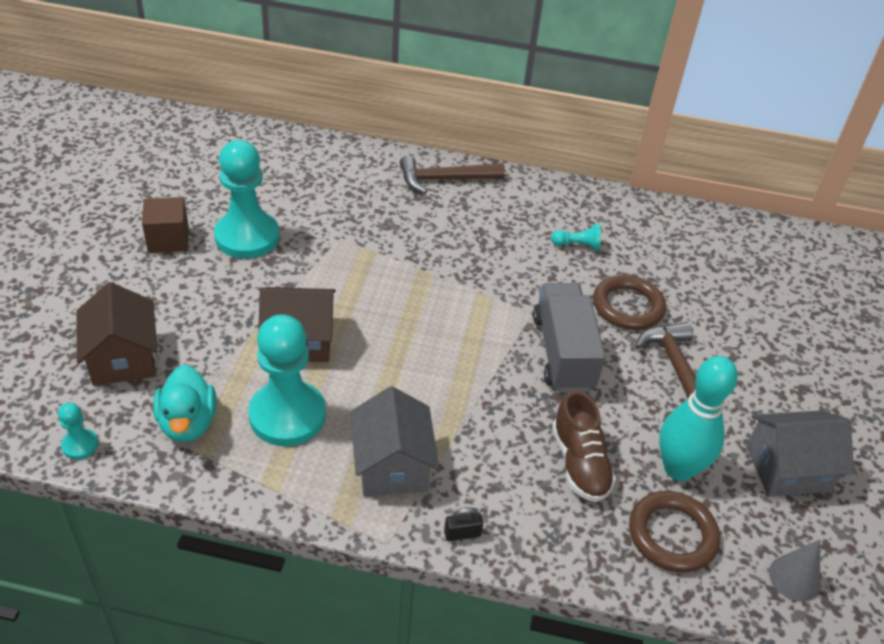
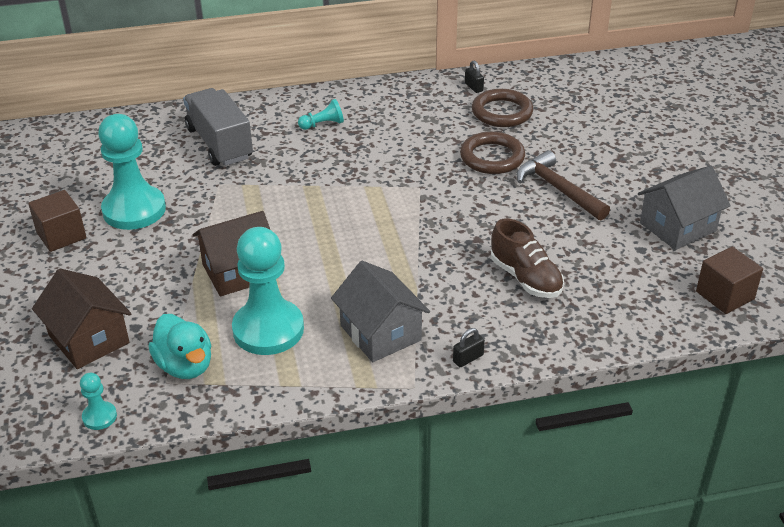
camera: 20 degrees left, 5 degrees down
(444, 179) = (279, 111): brown hammer -> none
(563, 353) = (463, 207): grey truck -> grey truck (219, 143)
(577, 245) = (424, 126): turquoise pawn -> turquoise pawn (323, 124)
(656, 219) = (473, 87): none -> black padlock
(672, 535) = (623, 300): brown ring -> brown ring (502, 112)
(678, 468) = (600, 255): turquoise bowling pin -> none
(794, 578) = (725, 295): grey cone -> brown cube

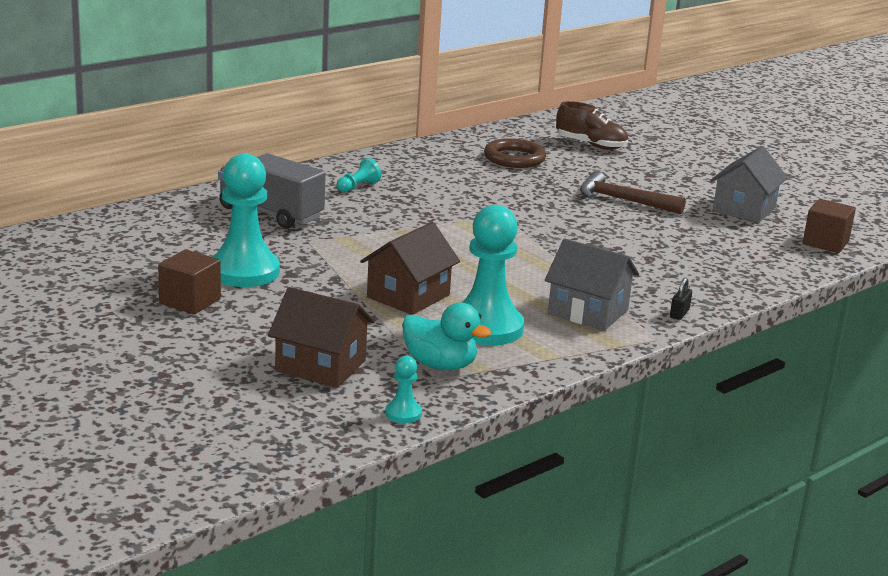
camera: 30 degrees left, 15 degrees down
(473, 87) = (468, 145): black padlock -> none
(492, 157) = (542, 188): brown ring -> none
(525, 278) = (665, 258): brown shoe -> brown shoe (591, 145)

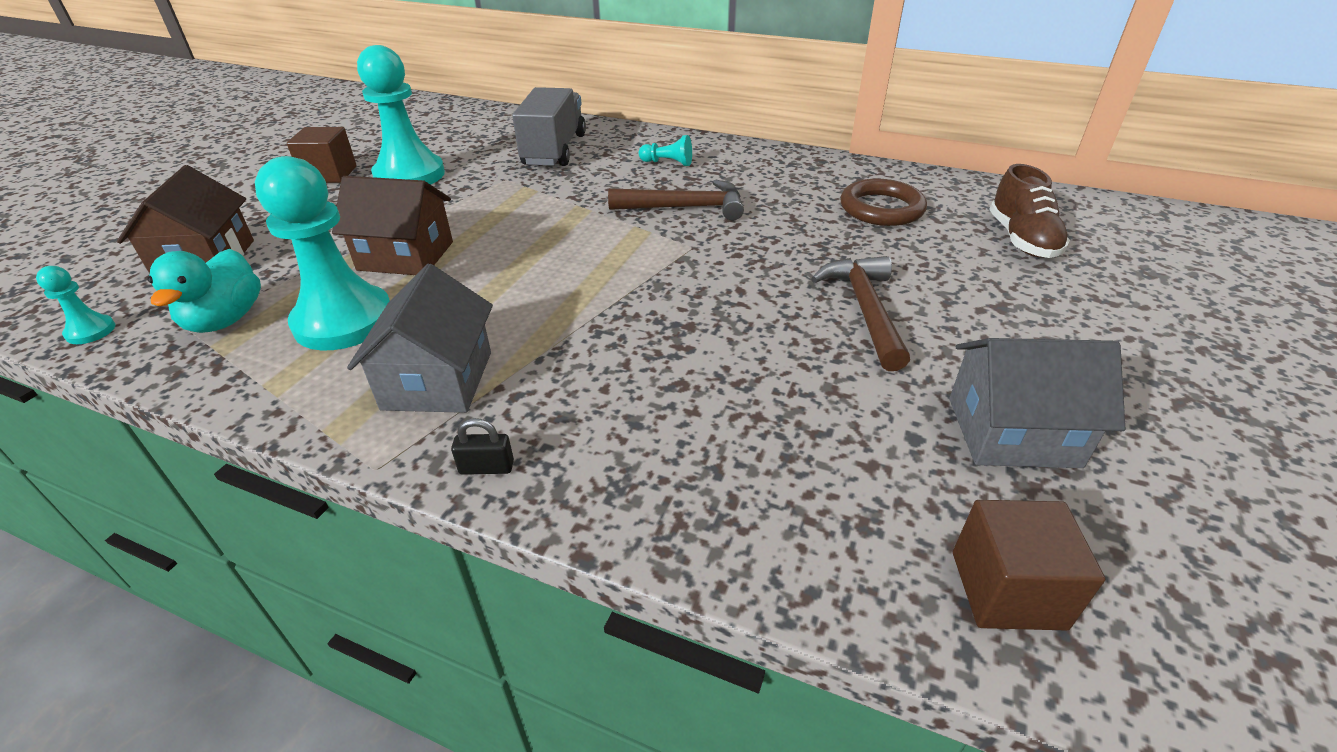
camera: 65 degrees right, 15 degrees up
(443, 202) = (685, 208): none -> brown hammer

